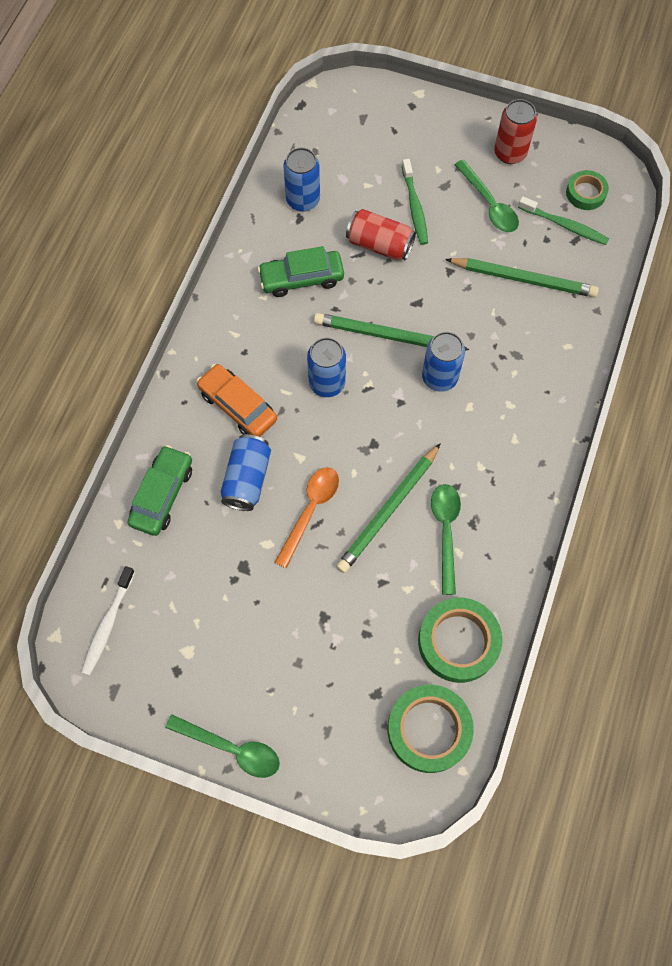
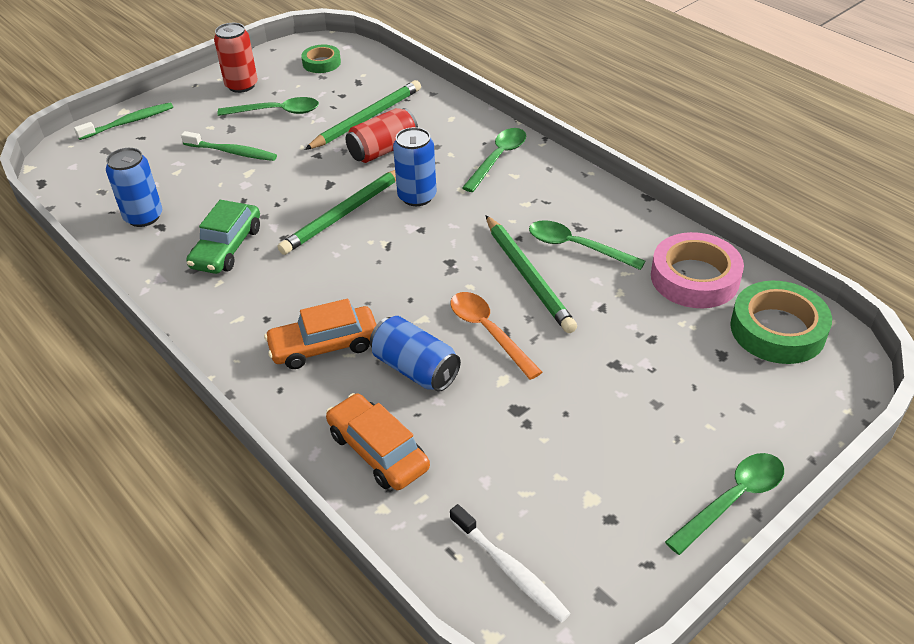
camera: 60 degrees left, 25 degrees down
(162, 495) = (378, 451): green car -> orange car
(327, 383) = (357, 270): blue can -> none
(379, 245) = (246, 185): red can -> red can (383, 150)
(458, 642) = (694, 278): green tape -> pink tape
(530, 414) = (498, 158): none -> green spoon
(565, 225) = (339, 82): green toothbrush -> green toothbrush (129, 122)

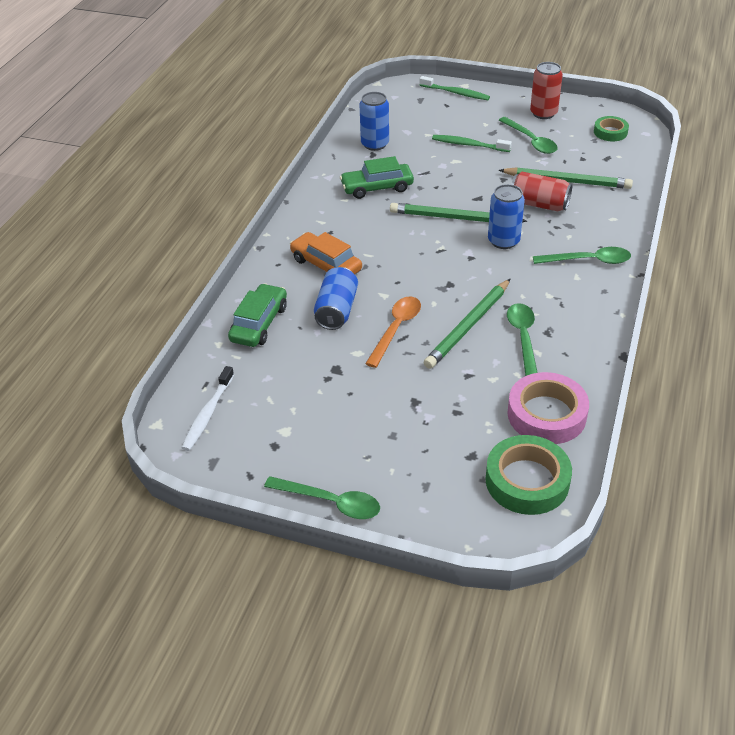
camera: 60 degrees right, 0 degrees up
(232, 152) = (469, 145): green toothbrush -> green toothbrush turned 120 degrees clockwise
(378, 451) = (259, 323): orange car -> green car

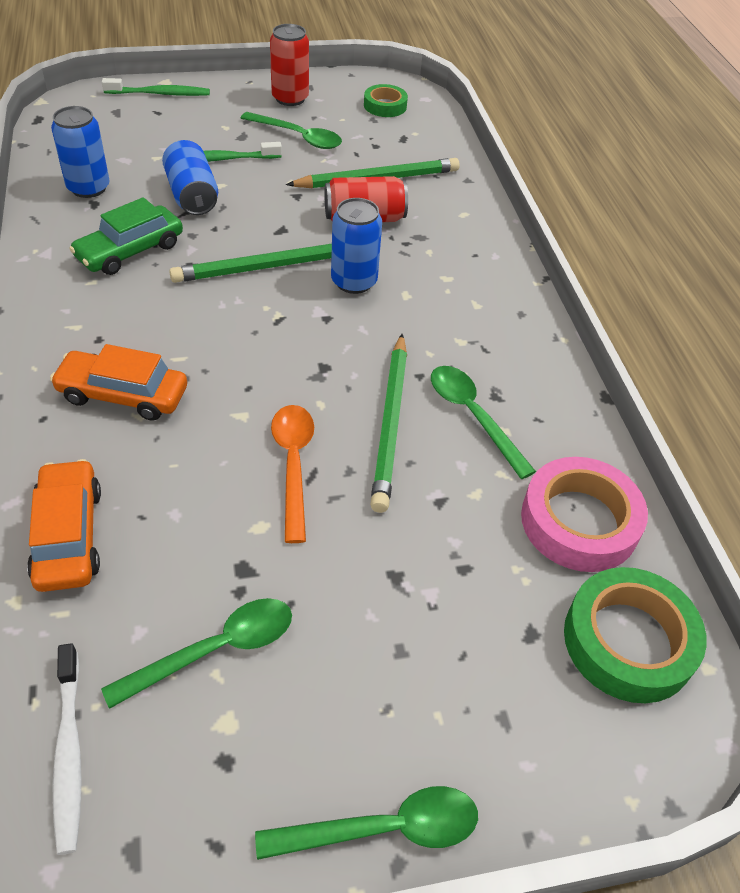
camera: 35 degrees left, 5 degrees up
(259, 323) = (68, 535): green car -> orange car
(336, 310) = (184, 466): blue can -> blue can (192, 195)
(588, 261) = (475, 278): green spoon -> green spoon (215, 650)

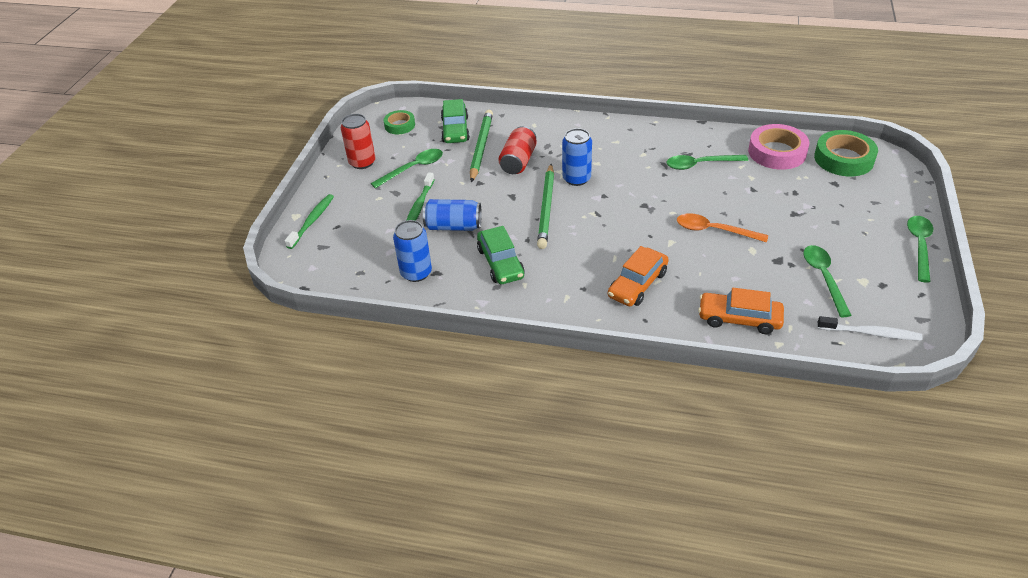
camera: 60 degrees left, 5 degrees down
(390, 423) = (695, 192): green pencil -> none
(404, 149) = (455, 130): none -> green car

